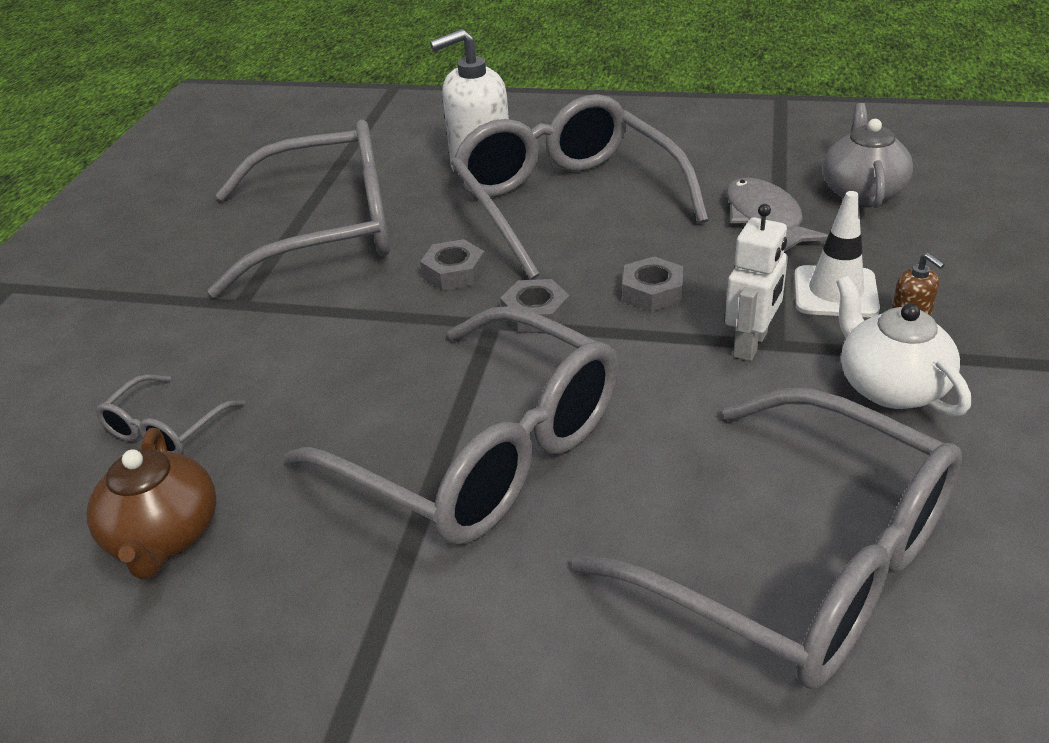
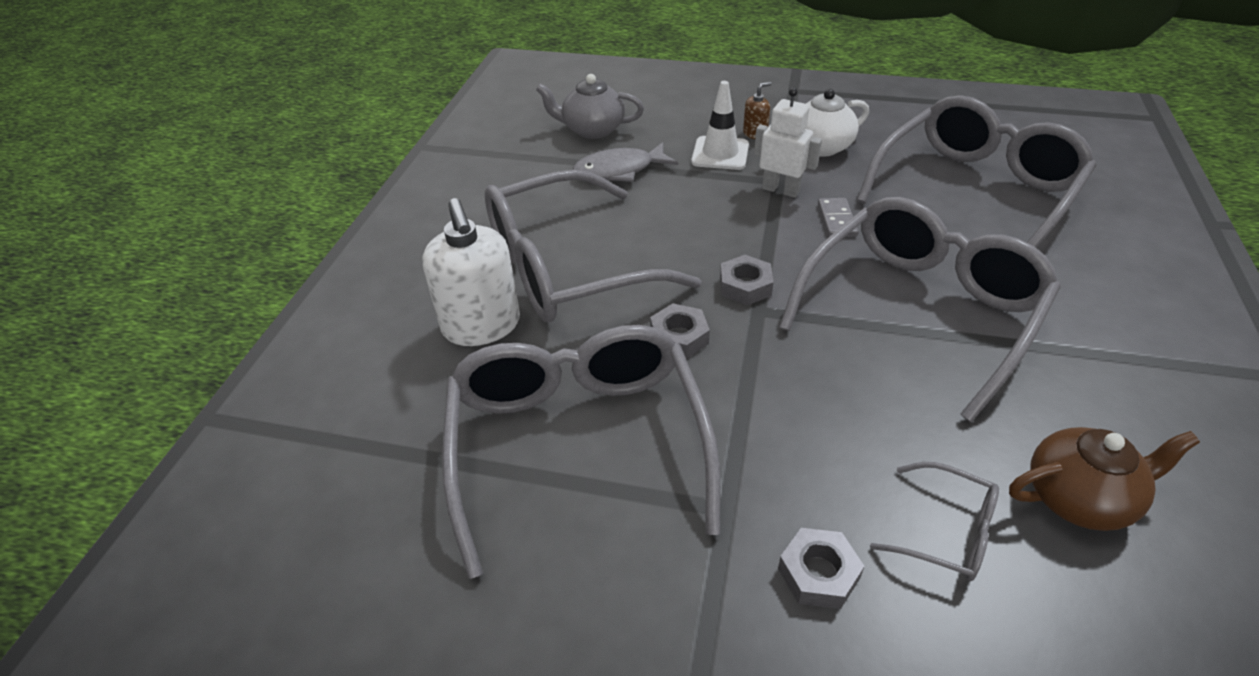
camera: 90 degrees left, 5 degrees up
(652, 292) = (716, 227): grey nut -> grey nut (818, 573)
(683, 393) = (837, 220): none -> grey domino

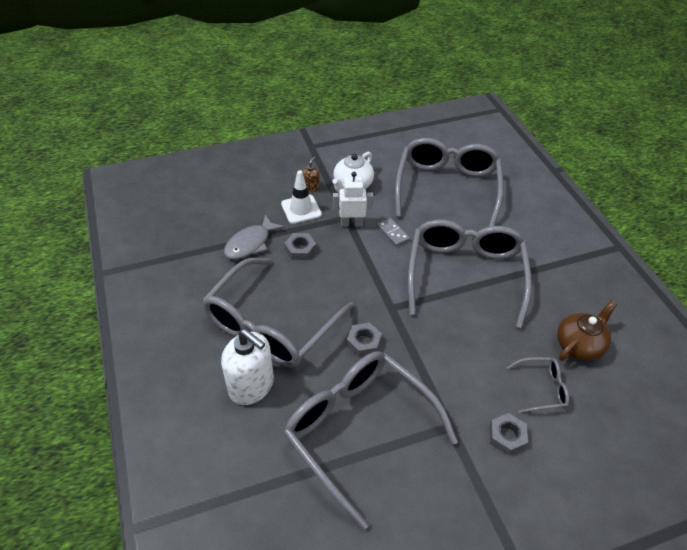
camera: 35 degrees left, 5 degrees up
(592, 130) = (210, 218): grey teapot -> none
(745, 286) = (375, 295): grey nut -> grey nut (300, 249)

